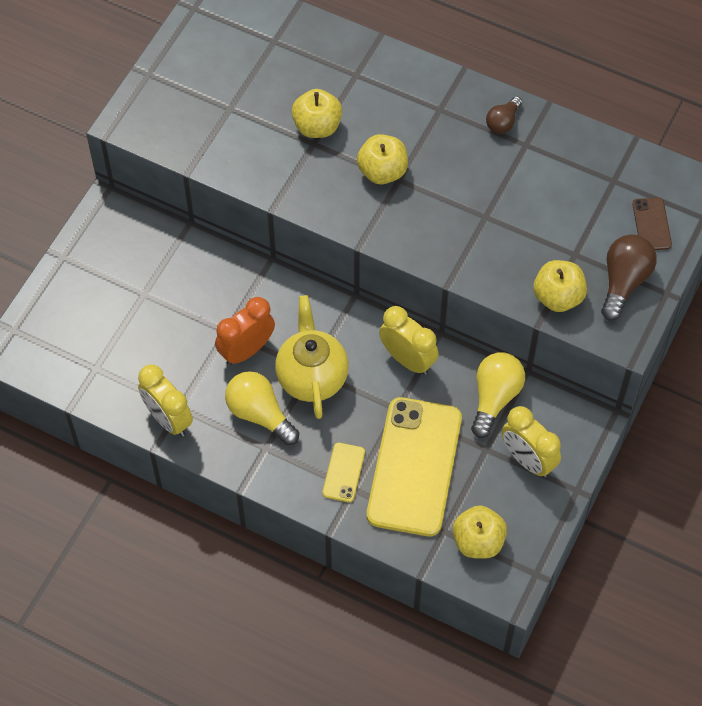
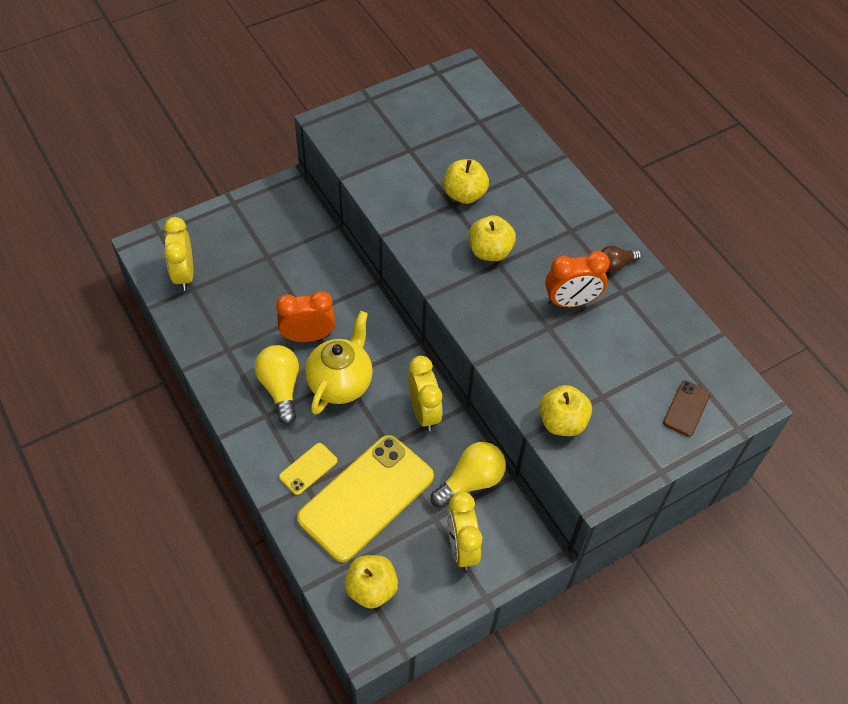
camera: 30 degrees right, 5 degrees down
(168, 419) = (212, 353): yellow clock -> yellow clock (184, 274)
(489, 180) = (571, 302): none -> orange clock
(623, 282) = (628, 441): brown light bulb -> none

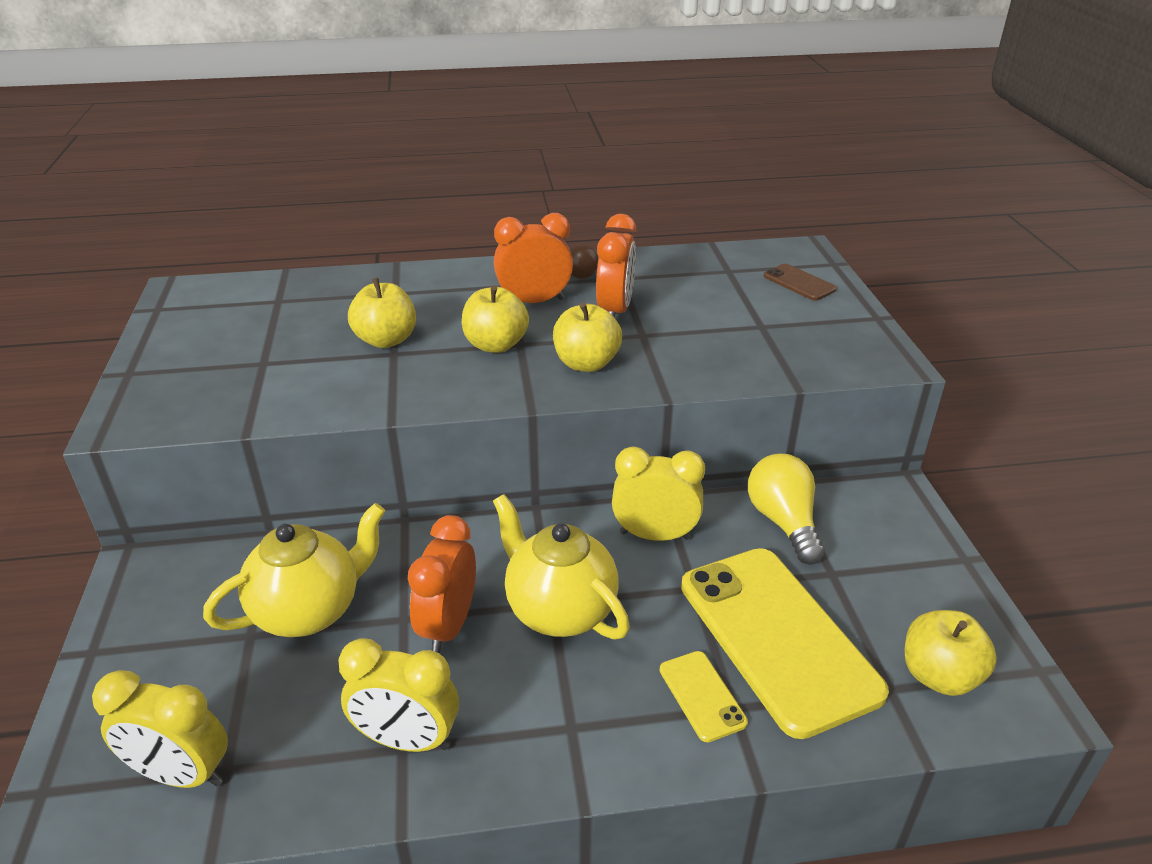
camera: 65 degrees left, 20 degrees down
(280, 388) = (528, 690): yellow light bulb -> none
(292, 272) = (309, 611): none -> yellow teapot
(461, 547) = (884, 559): yellow clock -> yellow clock (407, 740)
(556, 252) = (534, 302): none -> orange clock
(562, 422) = (788, 360): yellow apple -> yellow apple (586, 363)

